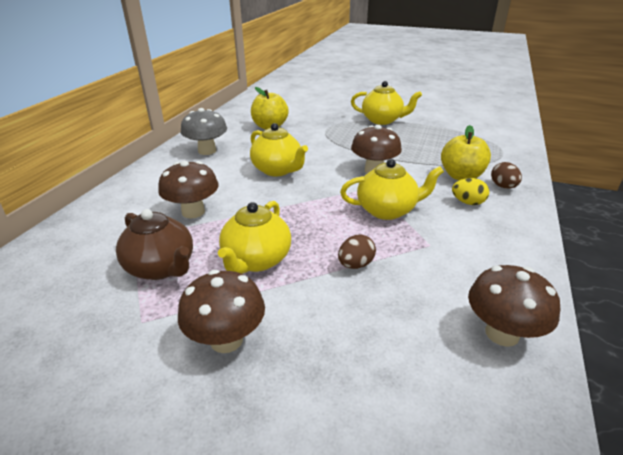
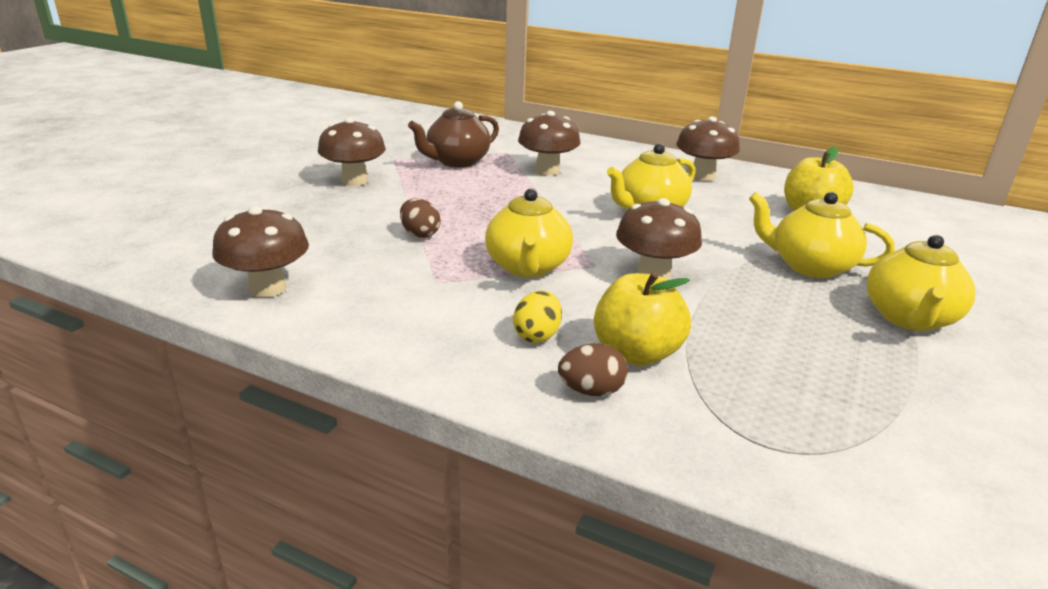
camera: 95 degrees right, 5 degrees down
(207, 151) = (702, 176): grey mushroom -> brown mushroom
(256, 260) = (450, 193): yellow teapot -> yellow teapot (809, 266)

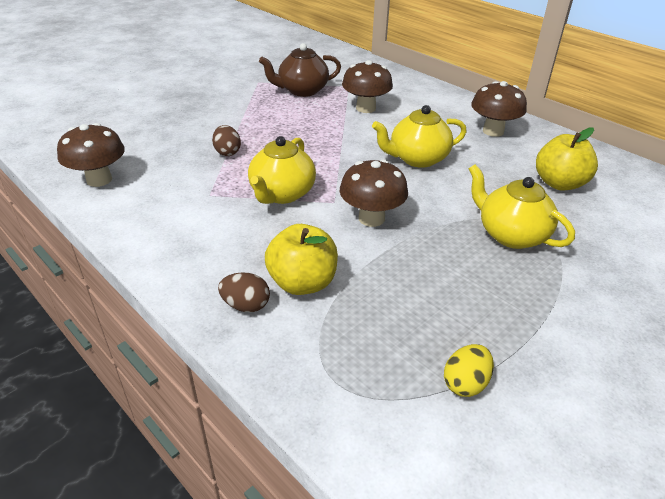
camera: 20 degrees right, 10 degrees up
(354, 181) = (216, 99): brown mushroom -> none
(537, 335) = (244, 253): yellow egg -> yellow egg (465, 383)
(909, 318) = (556, 301): yellow teapot -> none

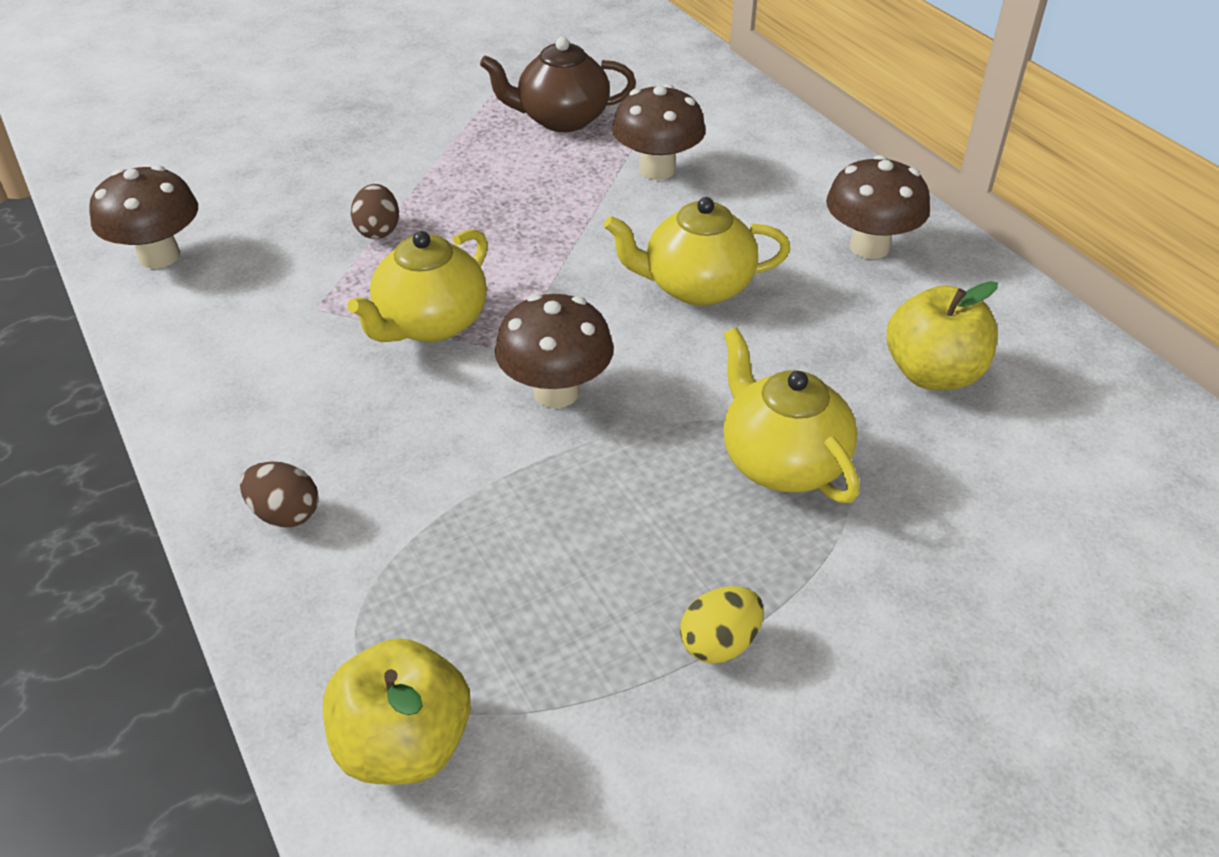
camera: 15 degrees right, 5 degrees up
(302, 283) = (388, 490): yellow apple -> yellow apple (404, 745)
(465, 383) = (557, 708): yellow egg -> yellow egg (719, 643)

